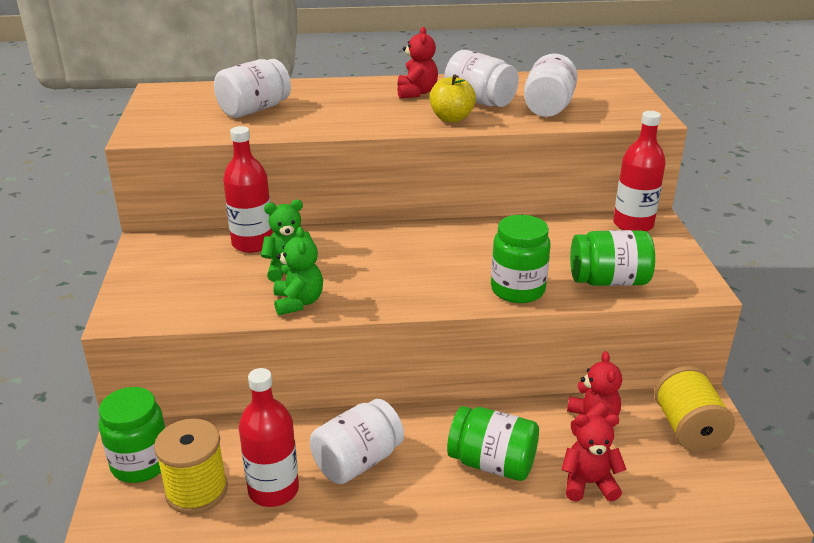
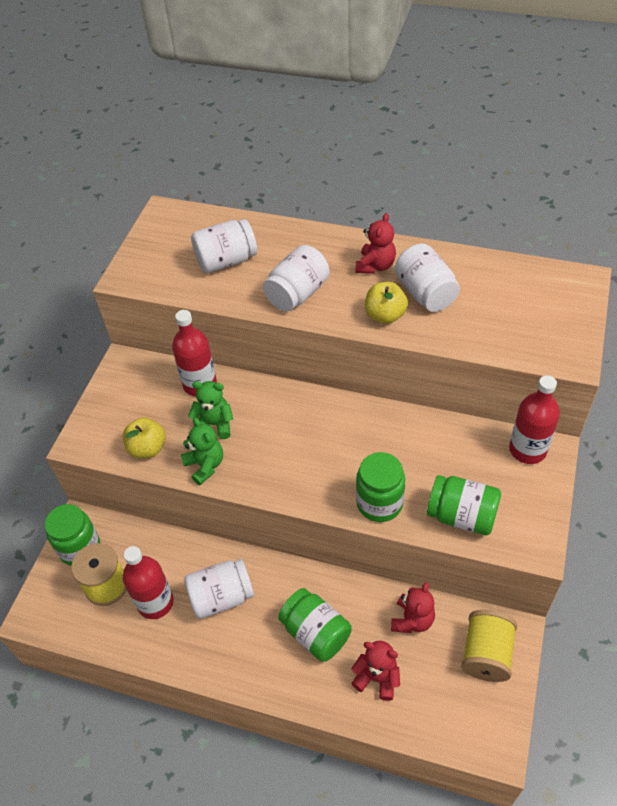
camera: 25 degrees right, 20 degrees up
(217, 303) = (147, 448): none -> yellow apple
(298, 302) = (205, 465): green teddy bear -> green teddy bear turned 45 degrees counterclockwise
(548, 108) = (482, 320): white jar -> white jar (297, 294)

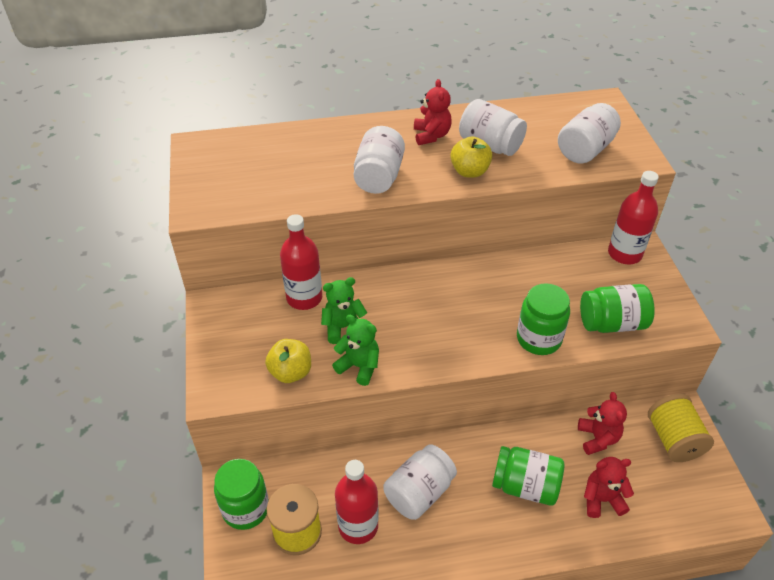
camera: 30 degrees left, 5 degrees down
(226, 261) = (290, 169): white jar -> white jar (585, 150)

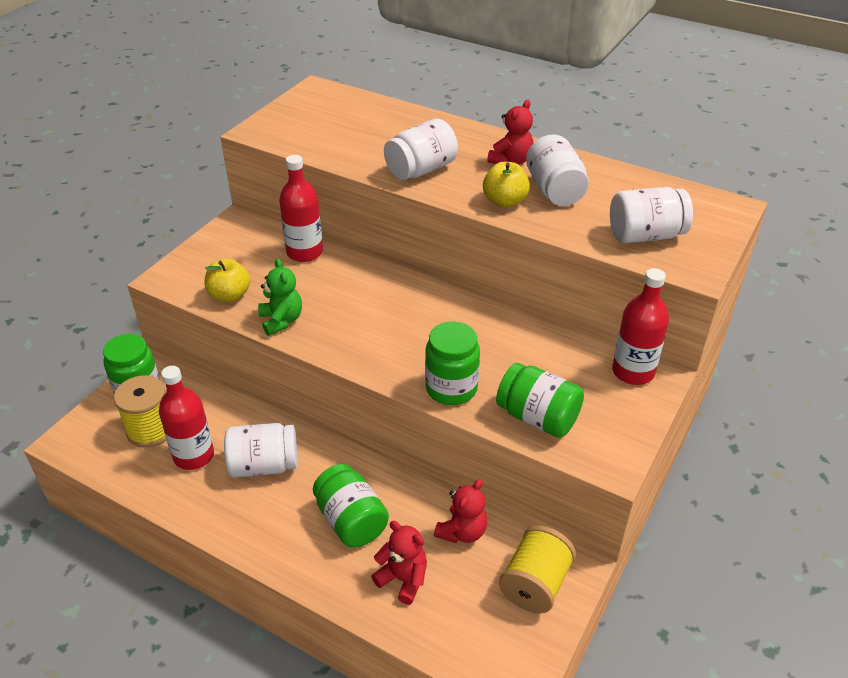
camera: 40 degrees right, 5 degrees down
(343, 327) = (305, 288): green teddy bear -> none

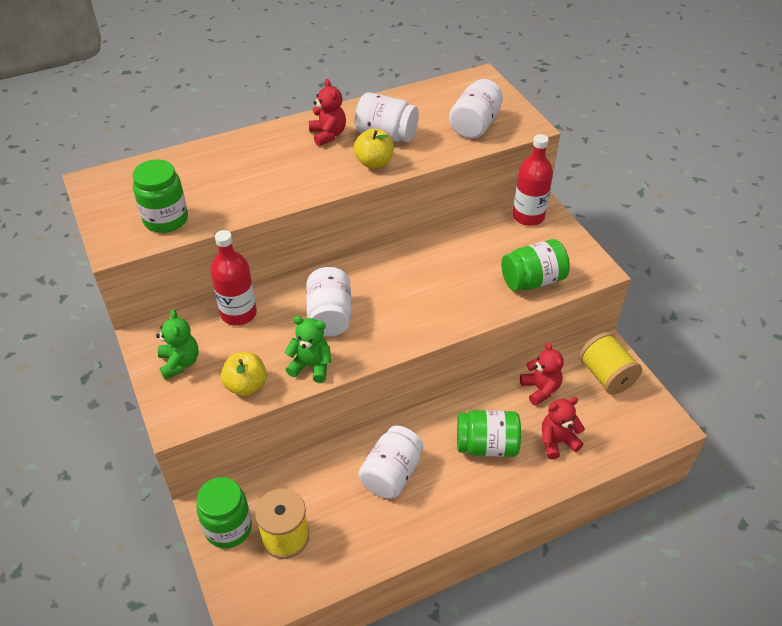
camera: 55 degrees left, 5 degrees up
(194, 456) = (342, 517): red bottle -> none
(225, 250) = (180, 363): none -> green teddy bear
(421, 170) = (288, 182): white jar -> white jar (330, 316)
(451, 388) = (471, 307): green jar -> green jar (166, 219)

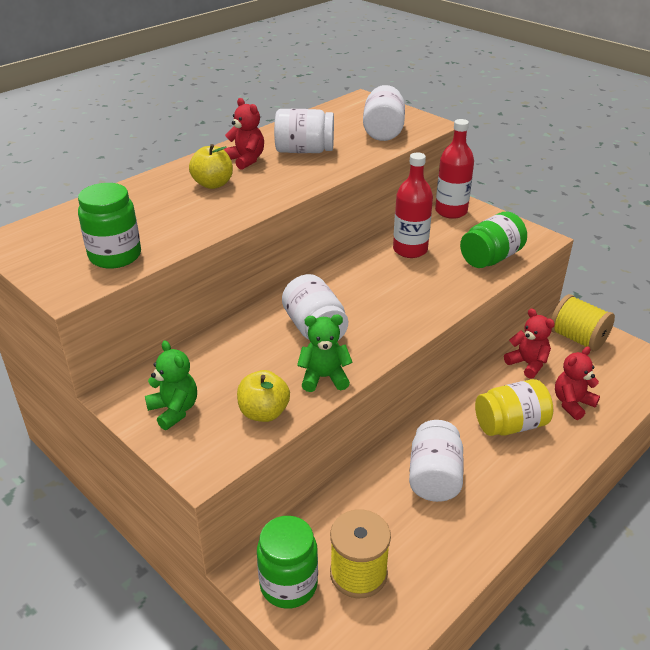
camera: 20 degrees left, 10 degrees down
(238, 313) = (215, 349): red bottle -> red bottle (410, 250)
(374, 163) = (308, 173): yellow apple -> yellow apple (213, 184)
(486, 445) = (510, 425): green jar -> yellow jar

